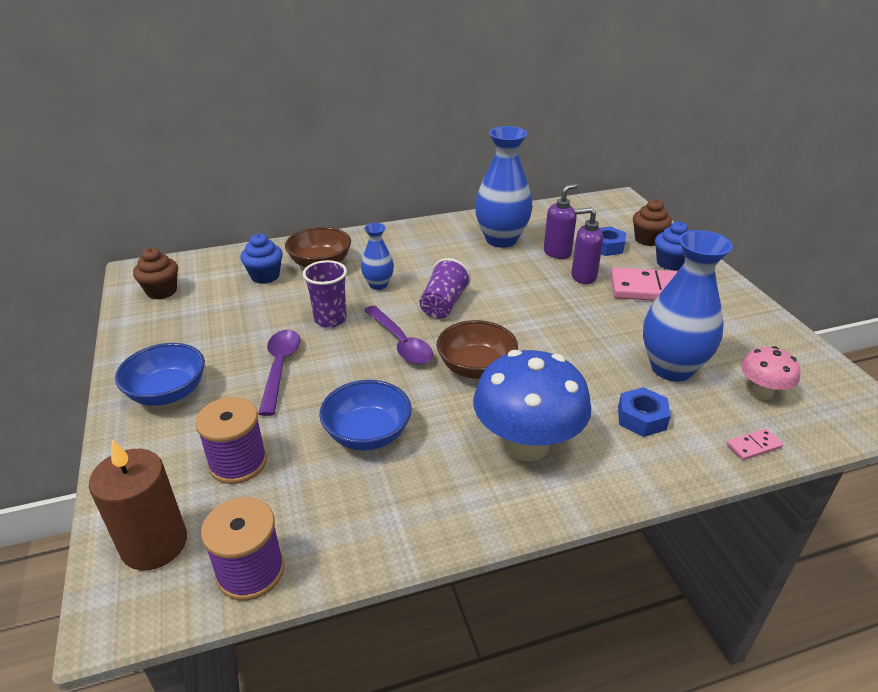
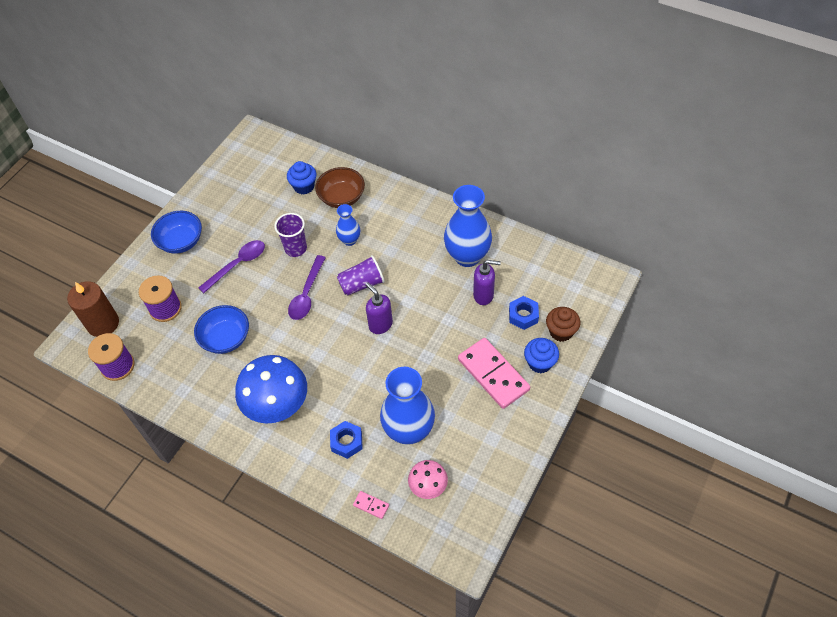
camera: 50 degrees right, 20 degrees up
(161, 291) = (246, 161): brown cupcake -> none
(476, 367) = (318, 342): brown bowl -> none
(583, 277) = (467, 328): purple soap dispenser -> purple soap dispenser (380, 325)

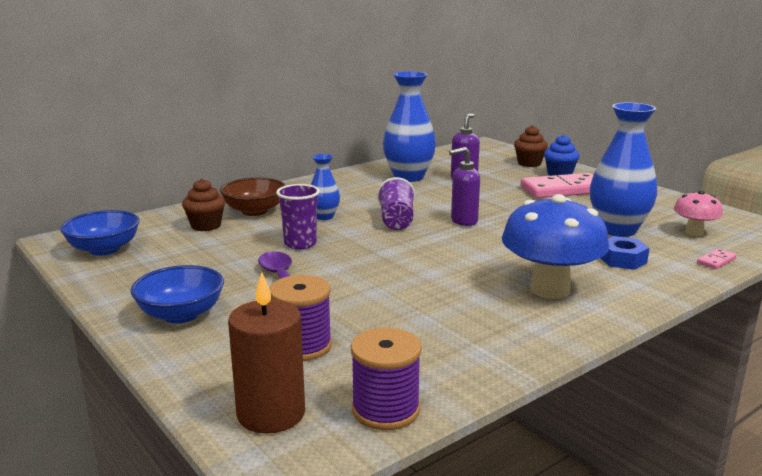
camera: 70 degrees left, 35 degrees down
(226, 338) = (408, 307): blue bowl -> blue bowl (104, 249)
(304, 186) = (206, 226): blue cupcake -> brown cupcake
(306, 294) = (381, 248): purple spoon -> none
(523, 315) = (501, 171): blue nut -> none

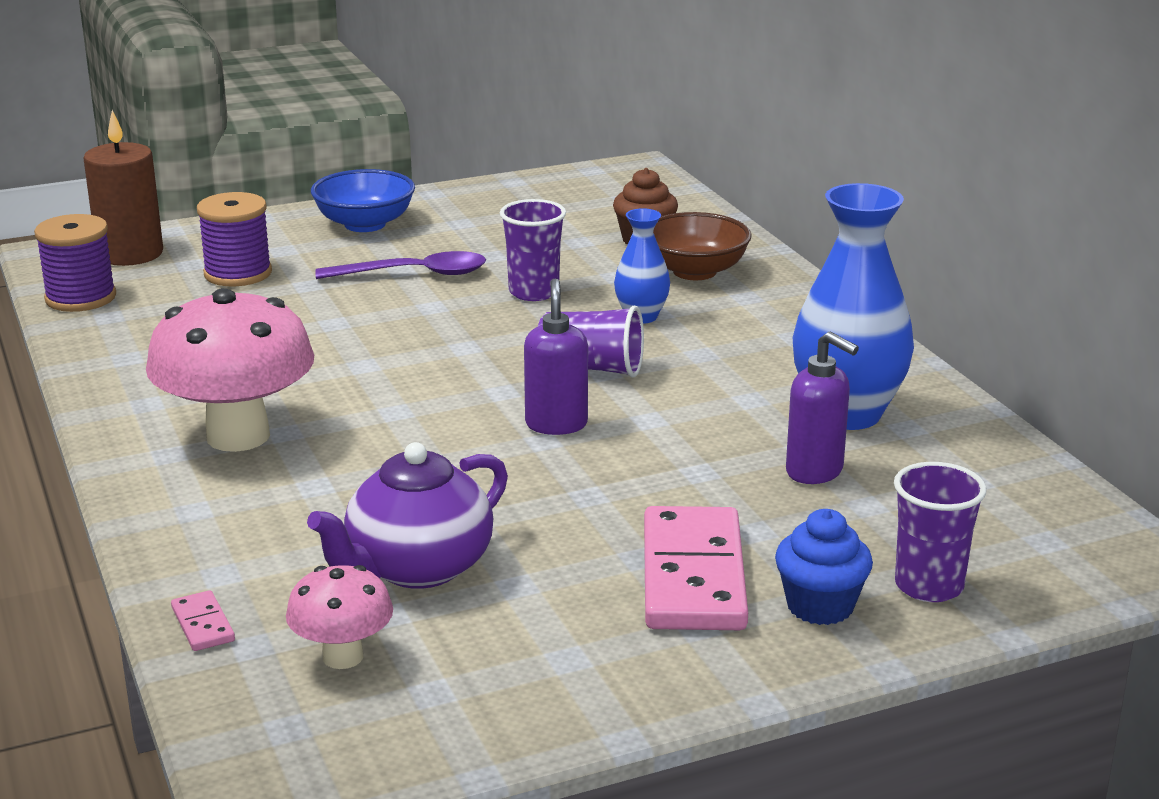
camera: 105 degrees right, 5 degrees up
(104, 249) = (588, 189): blue bowl -> none
(529, 163) = (929, 586): brown cupcake -> purple cup
(550, 289) = (238, 436): blue mushroom -> pink mushroom
(617, 230) = (417, 568): blue vase -> purple teapot
(622, 260) = (284, 528): blue nut -> none

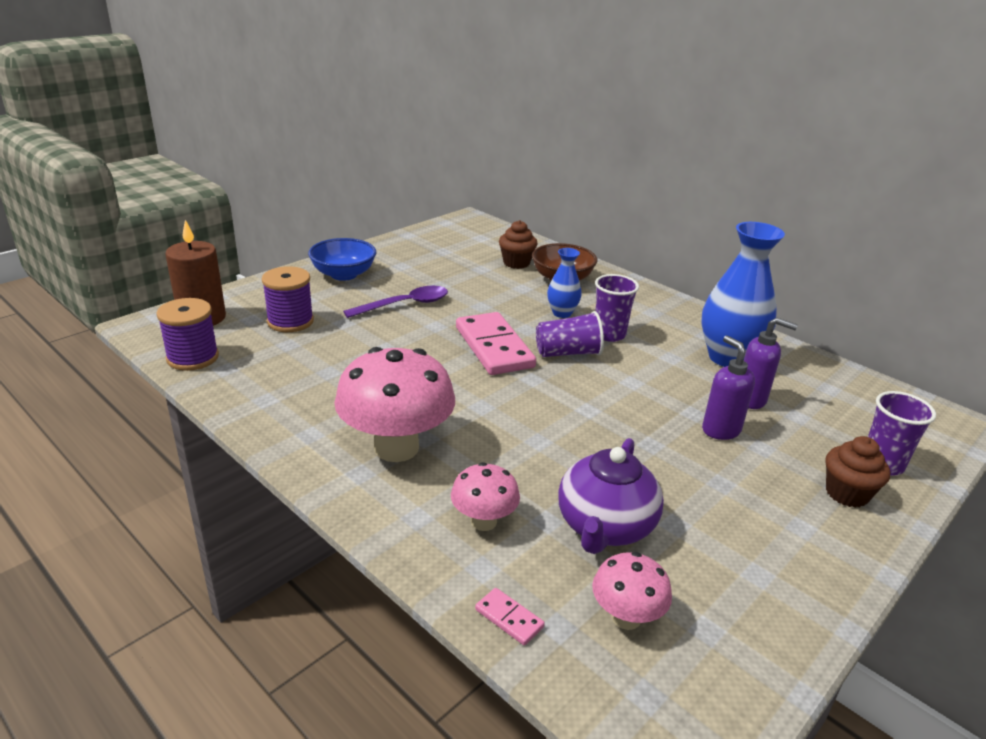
camera: 25 degrees left, 5 degrees up
(269, 530) = (483, 521): none -> pink mushroom
(533, 292) = (487, 306): purple cup -> purple cup (609, 334)
(556, 424) = (585, 396): purple soap dispenser -> purple soap dispenser (720, 430)
(692, 576) = (763, 490): pink domino -> pink domino (494, 347)
(820, 606) = (847, 493): blue cupcake -> brown cupcake

